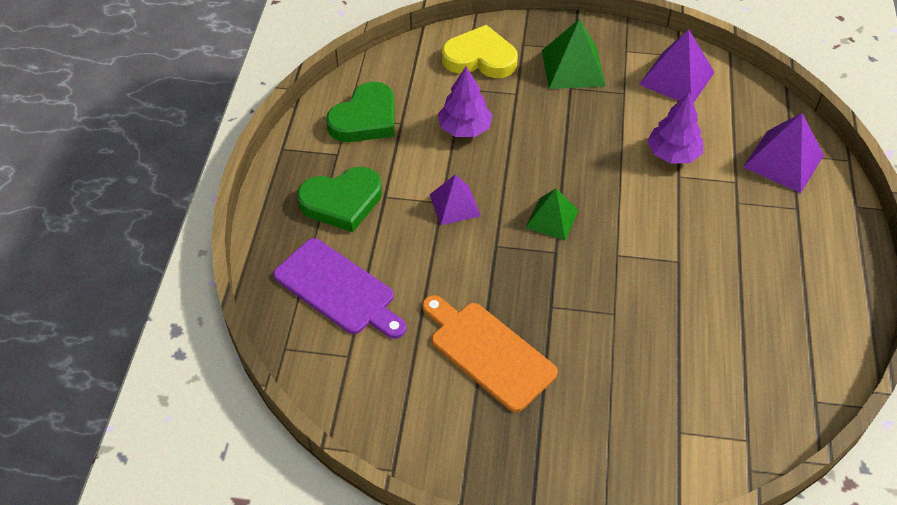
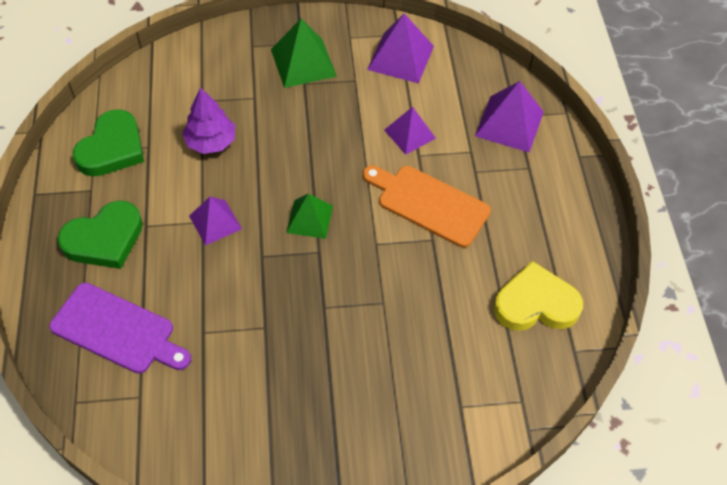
camera: 15 degrees left, 5 degrees up
(480, 58) = (213, 67): yellow heart -> yellow heart (535, 303)
(488, 352) = (273, 365): orange cutting board -> orange cutting board (429, 204)
(673, 154) = (410, 134): purple tree -> purple pyramid

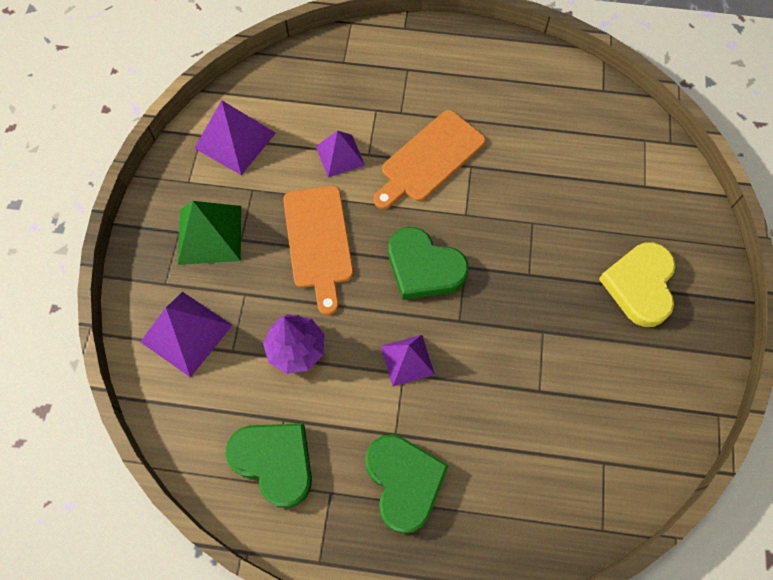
camera: 75 degrees left, 10 degrees up
(117, 330) = (524, 478): purple cutting board -> none
(309, 219) = (424, 267): green pyramid -> green heart
(316, 136) = (318, 242): none -> orange cutting board
(509, 123) = (351, 70): purple pyramid -> purple pyramid (186, 333)
(535, 303) = (553, 104): yellow heart -> yellow heart (640, 285)

